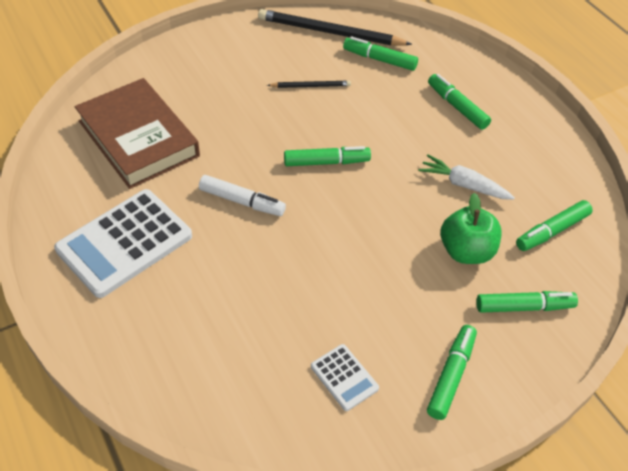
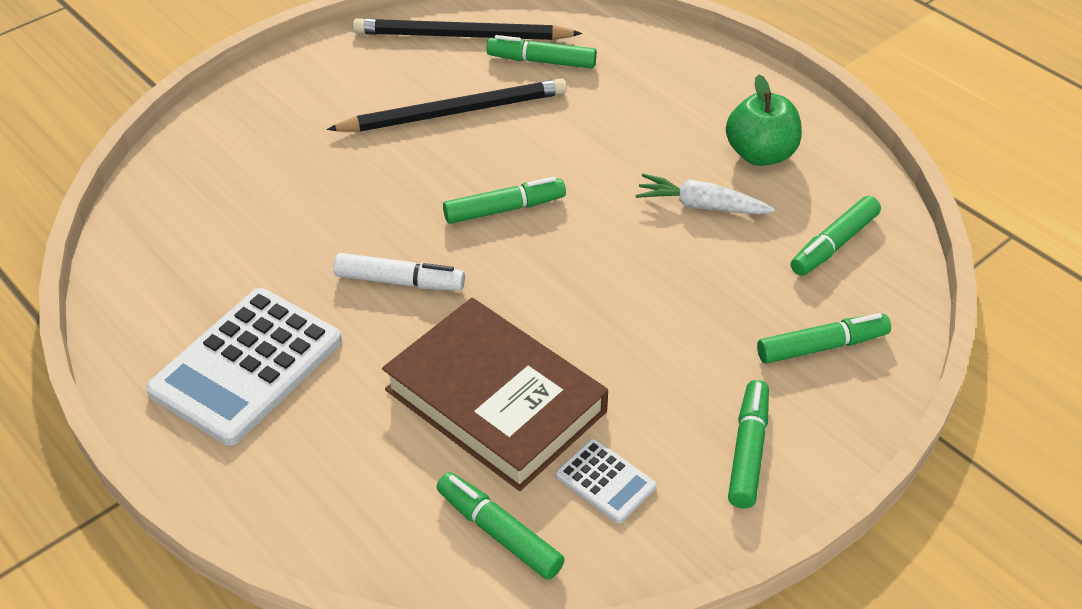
camera: 10 degrees left, 5 degrees down
(138, 138) = (225, 223): brown book -> brown book (495, 401)
(311, 86) = (454, 112): black pencil -> black pencil, size x2.01
(457, 106) = (665, 106): green marker -> green marker (499, 532)
(466, 251) = (726, 290): green apple -> green apple (760, 154)

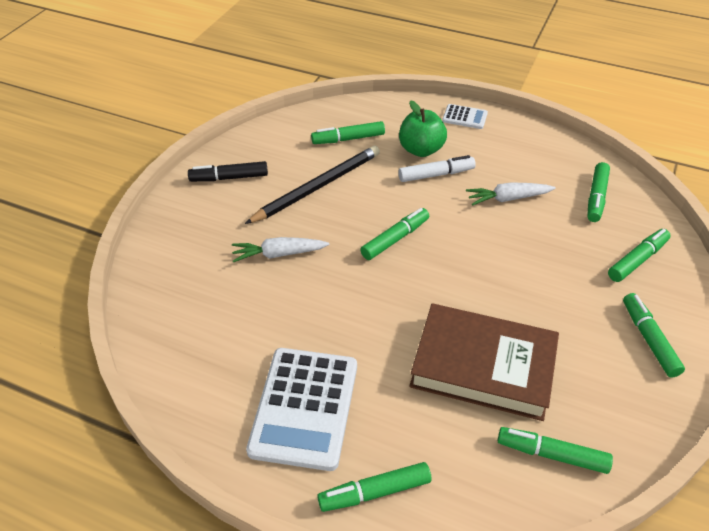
camera: 25 degrees left, 0 degrees up
(257, 486) = (374, 492): none -> green marker
(345, 180) = (279, 254): none -> white carrot
(352, 67) = (229, 178): none -> black marker
(400, 281) = (364, 309): white marker -> white marker (436, 175)
(461, 36) = (286, 137): black pencil -> none
(605, 481) = (587, 392): white calculator -> white calculator (464, 117)
(760, 154) = (516, 157): green apple -> green apple (421, 150)

